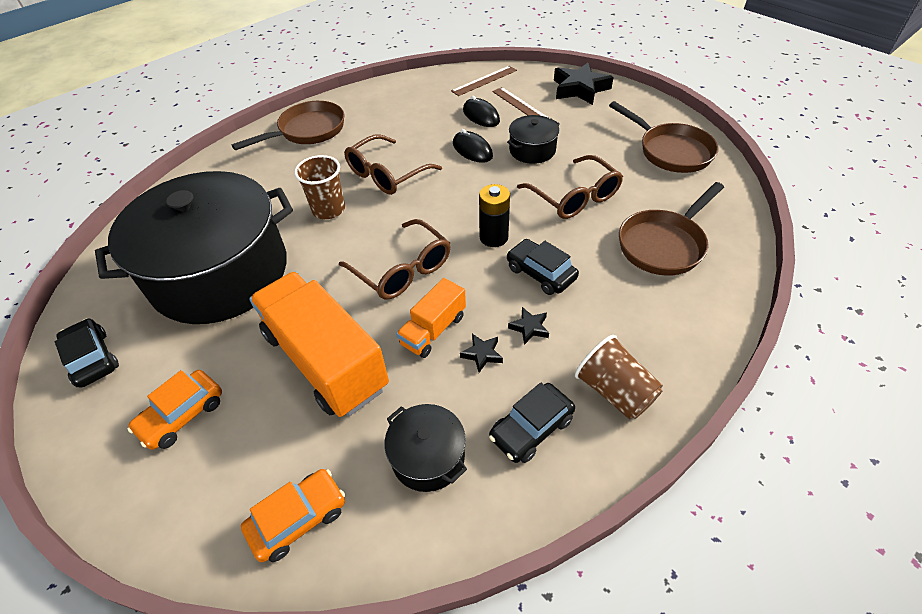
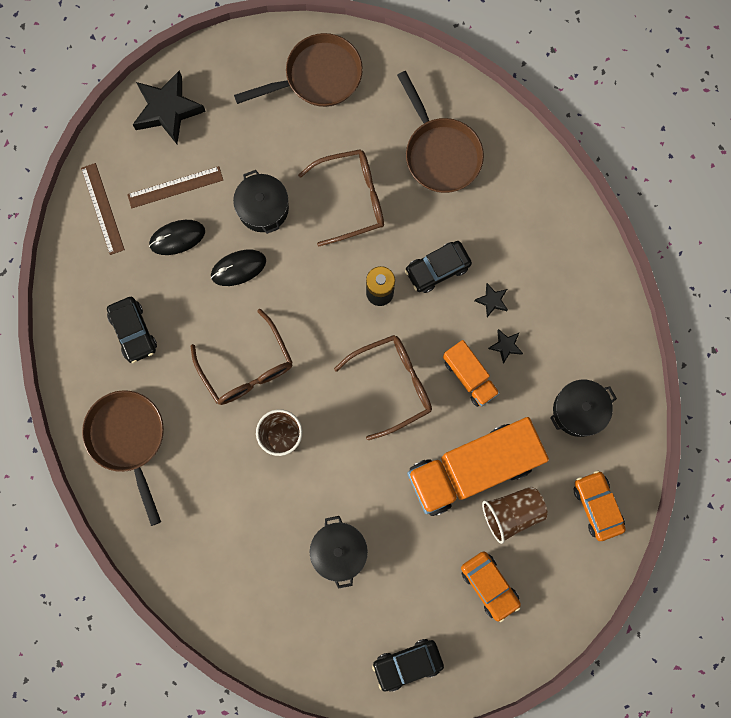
camera: 75 degrees left, 30 degrees up
(220, 273) = (339, 551): black pot -> black pot, size x0.41
(531, 428) = (578, 333): black car -> black car (133, 331)
(614, 391) = (567, 264): brown cup -> brown cup (512, 513)

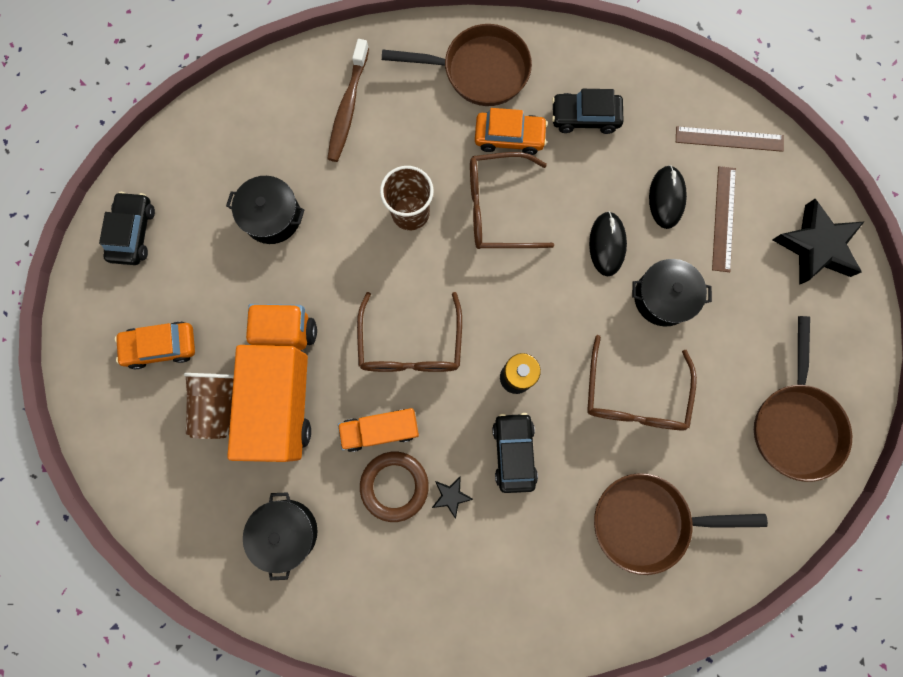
camera: 115 degrees right, 0 degrees up
(212, 536) = (348, 107): none -> brown toothbrush
(505, 346) = (394, 486): black star -> brown ring
(597, 506) = (178, 499): orange car -> orange car (509, 137)

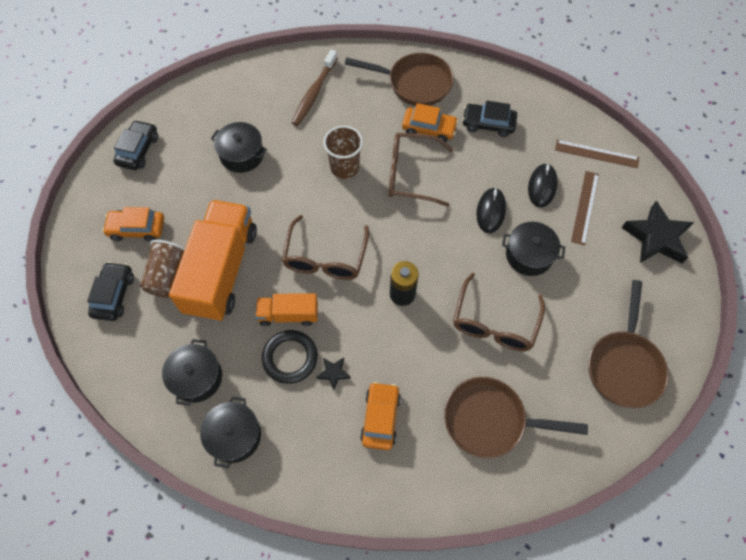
camera: 10 degrees right, 15 degrees down
(349, 595) = (234, 436): none -> black pot
(394, 486) = (290, 358): brown ring -> black ring
(514, 452) = (390, 349): black car -> black car (114, 295)
(517, 542) = (380, 418): none -> orange car

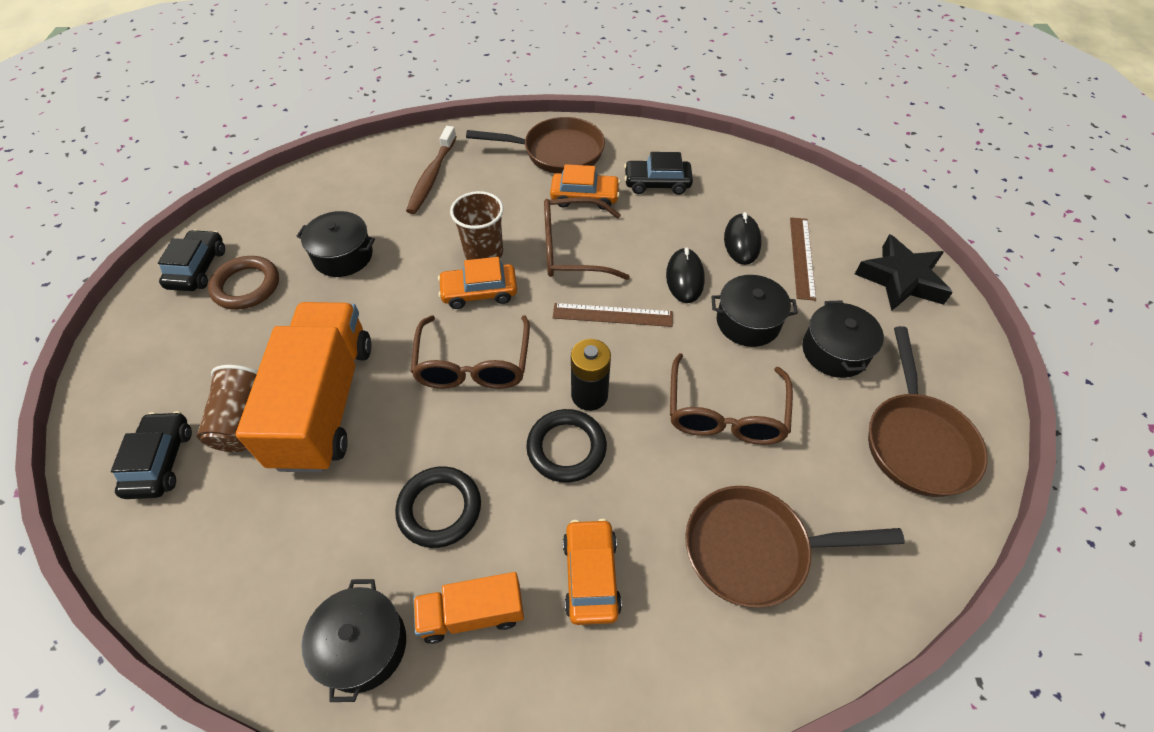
camera: 10 degrees left, 10 degrees down
(137, 229) = (196, 366): orange car -> orange car (479, 292)
(172, 170) = (246, 286): none -> brown ring
(196, 377) = (295, 563): black pot -> black pot (834, 351)
(288, 315) = (430, 448): orange truck -> orange truck (472, 614)
(333, 373) = (508, 520): black star -> none
(379, 330) = (566, 448): none -> black ring
(596, 154) = (797, 198): brown ruler -> brown ruler (612, 315)

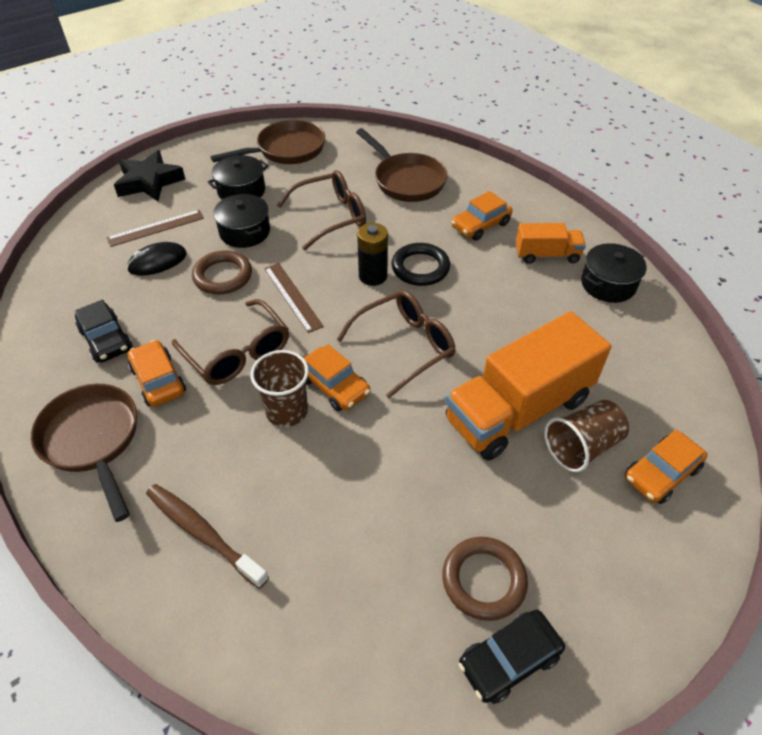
camera: 125 degrees left, 5 degrees down
(160, 461) = (661, 473): black car -> orange car
(343, 256) = (377, 524): black pot -> none
(432, 177) = (203, 533): brown toothbrush -> brown toothbrush turned 120 degrees counterclockwise
(439, 509) = (515, 299): black ring -> none
(472, 614) = (547, 255): orange truck -> orange truck turned 45 degrees counterclockwise
(684, 278) = (223, 276): black mouse -> brown ring

